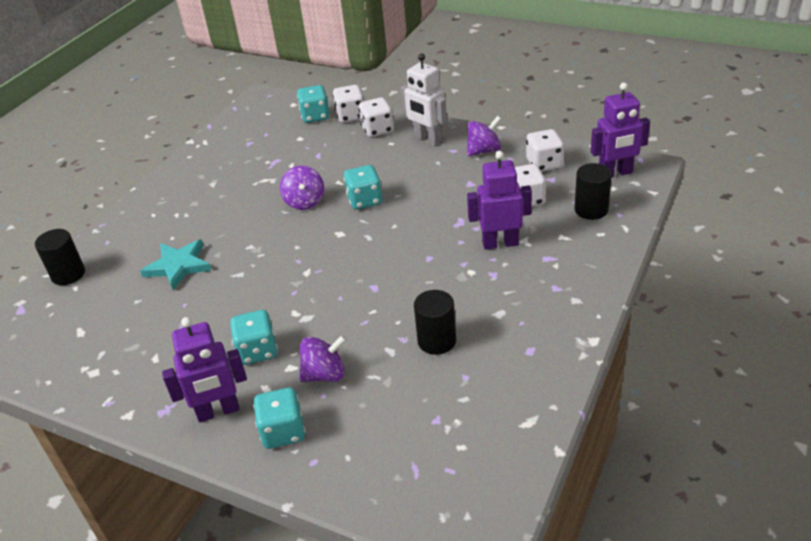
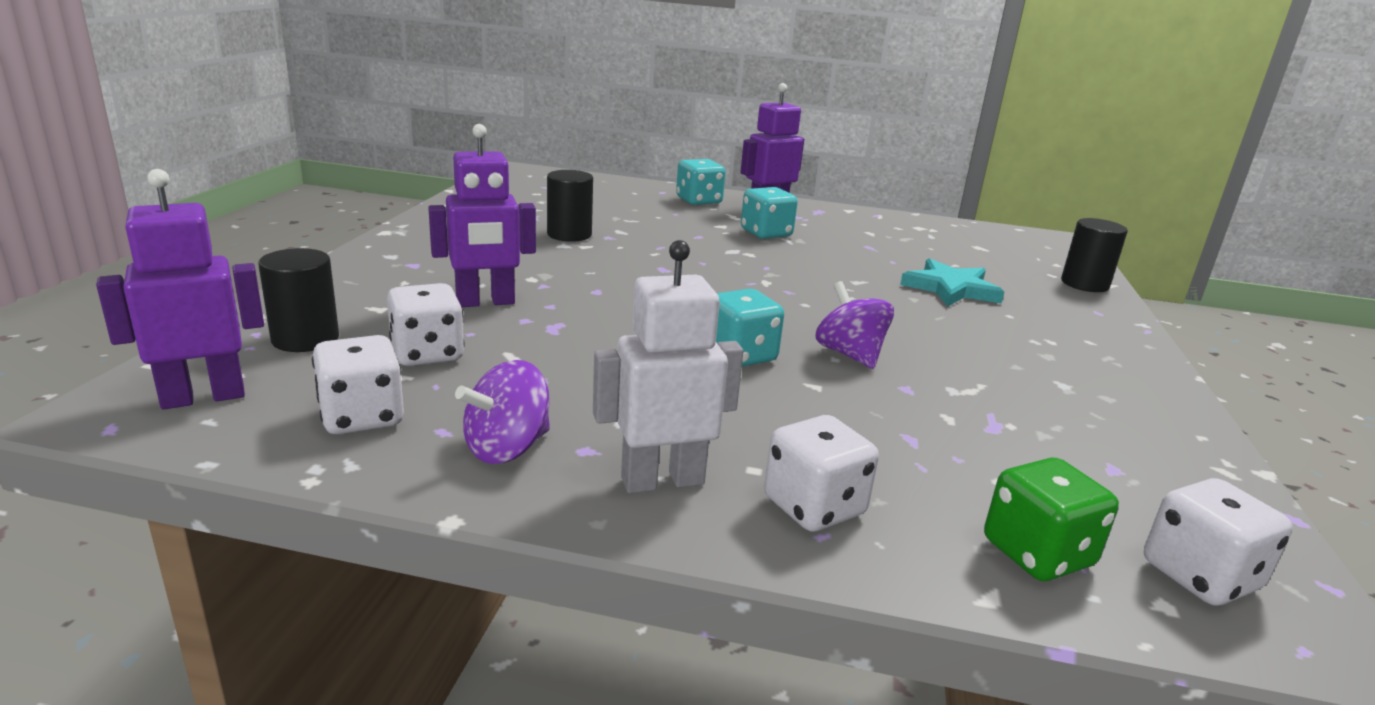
camera: 160 degrees right, 15 degrees down
(315, 116) = (1037, 553): turquoise dice -> green dice
(325, 374) = (682, 221): purple spinning top -> none
(351, 116) = (929, 555): white dice -> white dice (1199, 576)
(427, 138) = (662, 480): white robot -> white robot turned 45 degrees counterclockwise

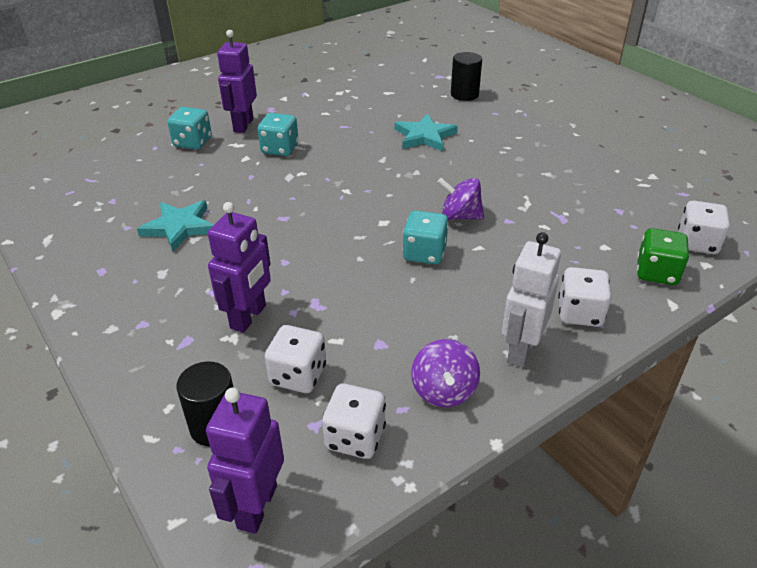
camera: 45 degrees left, 15 degrees up
(569, 234) = (179, 227): black cylinder -> turquoise star

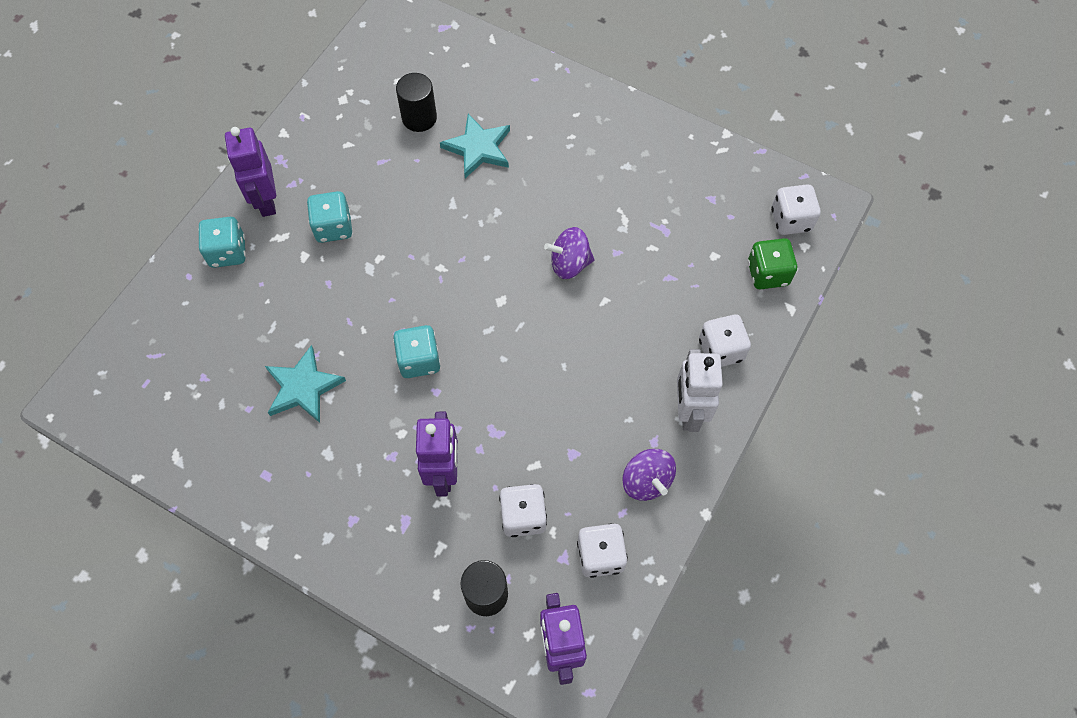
camera: 25 degrees left, 25 degrees up
(424, 253) = (559, 328): turquoise dice -> turquoise dice (419, 360)
(464, 94) = (487, 55): black cylinder -> black cylinder (419, 118)

